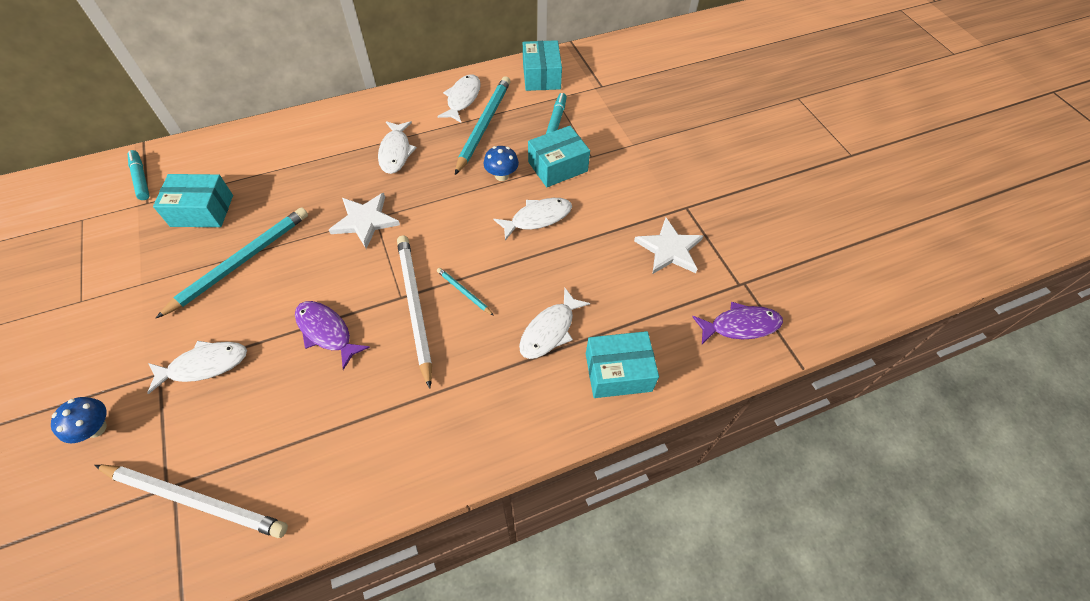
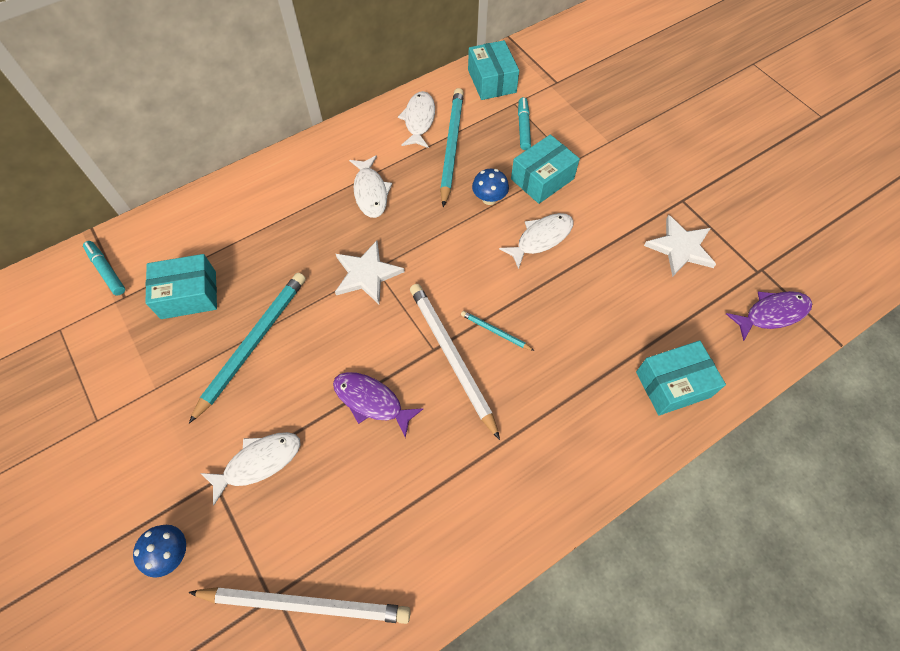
camera: 10 degrees left, 5 degrees up
(550, 330) = (593, 355): white fish -> none

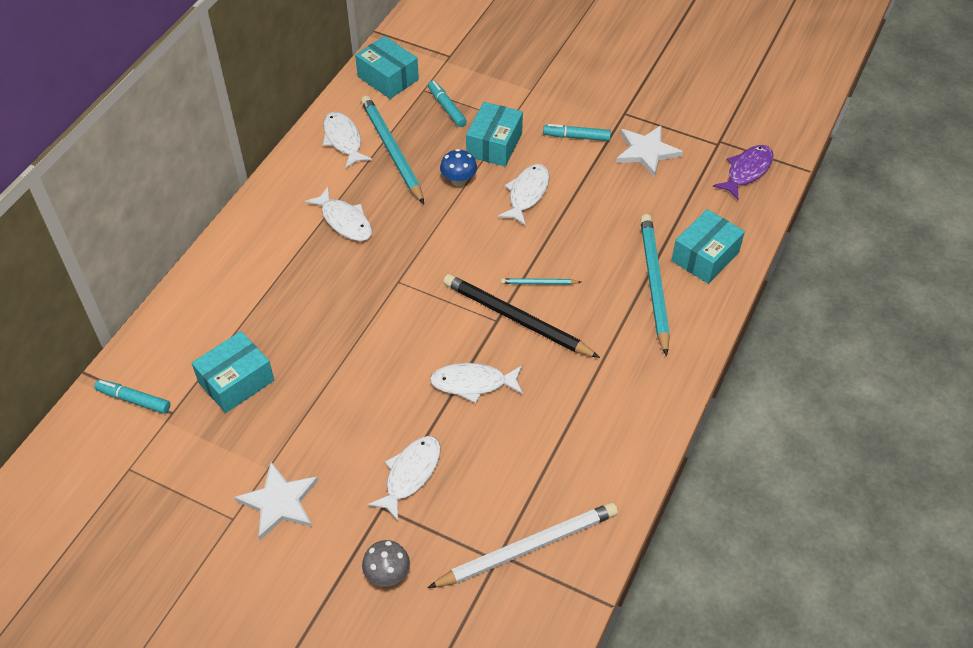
camera: 30 degrees left, 10 degrees down
(171, 553) = (387, 574): blue mushroom -> grey mushroom
(253, 343) = (331, 391): turquoise pencil -> turquoise pencil (653, 283)
(366, 274) = (393, 289): white star -> white star (279, 502)
(371, 401) = (473, 383): purple fish -> white fish
(451, 357) = (516, 319): white pencil -> black pencil
(622, 204) = (576, 137): none -> turquoise marker

